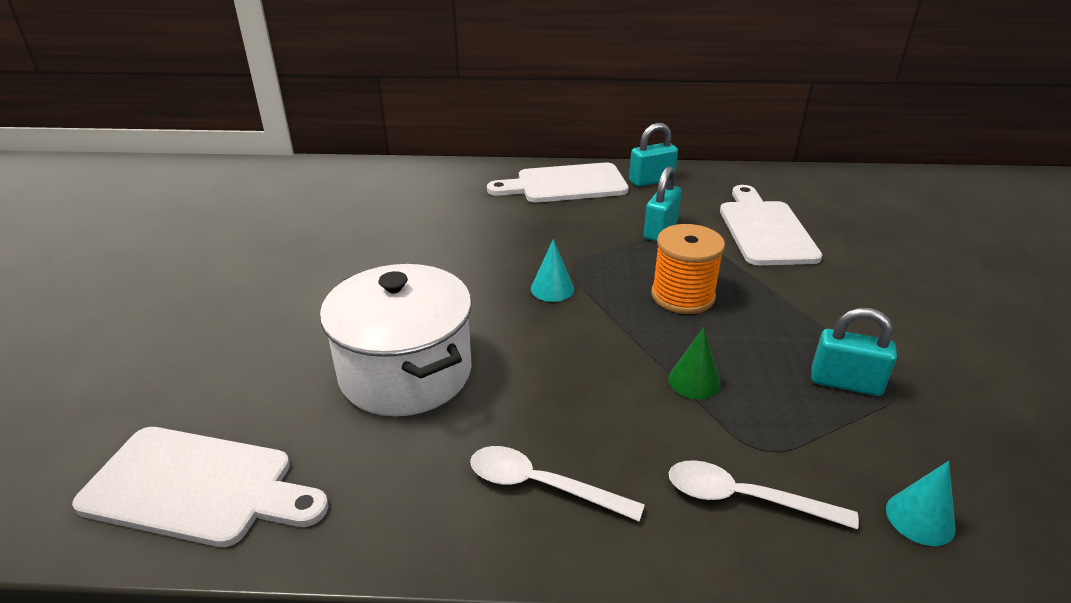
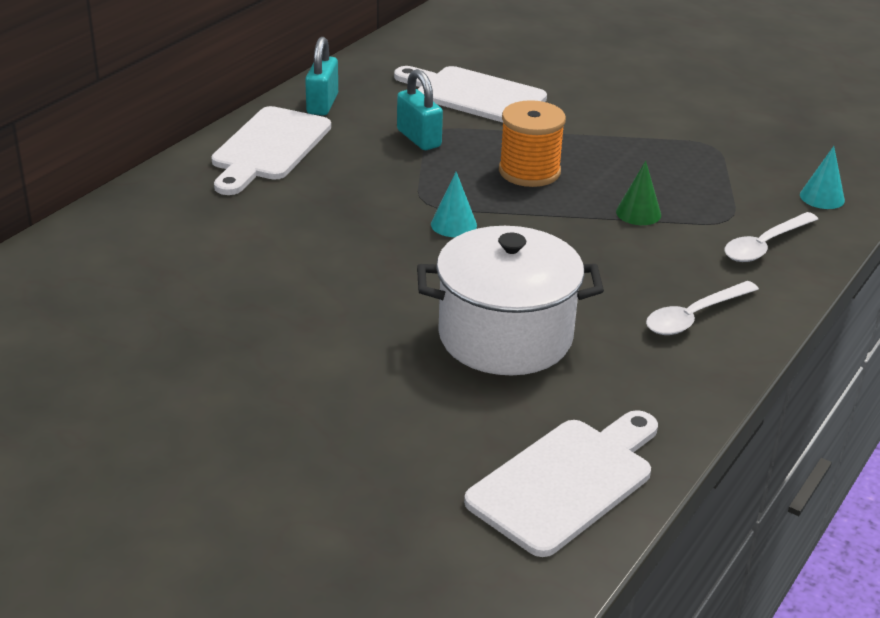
camera: 60 degrees left, 0 degrees up
(845, 383) = (691, 159): turquoise padlock -> none

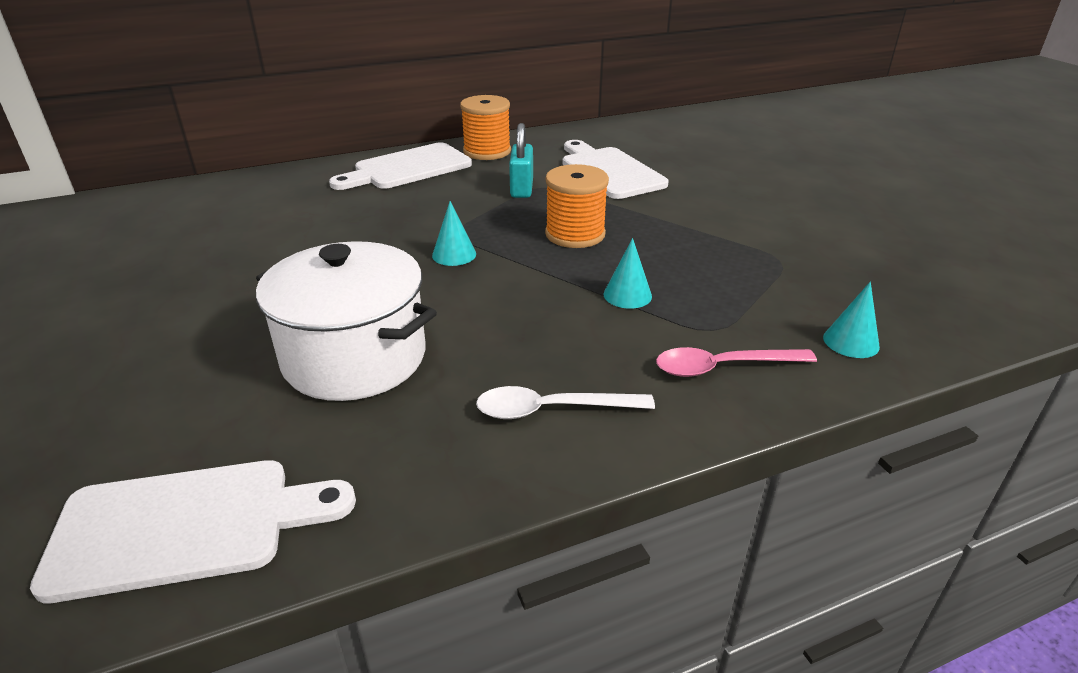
camera: 35 degrees right, 0 degrees up
(322, 104) = (487, 151): turquoise padlock -> orange spool
(638, 213) = (627, 295): green cone -> turquoise cone
(765, 245) = (723, 367): white spoon -> pink spoon

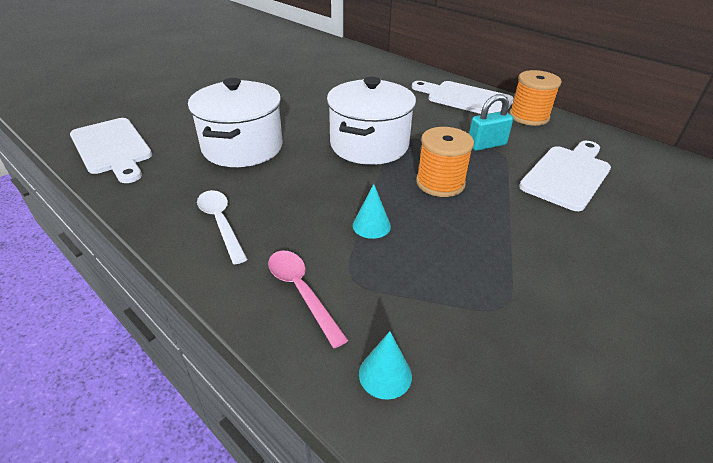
camera: 65 degrees right, 5 degrees up
(454, 254) = (369, 145): turquoise cone -> white pot

